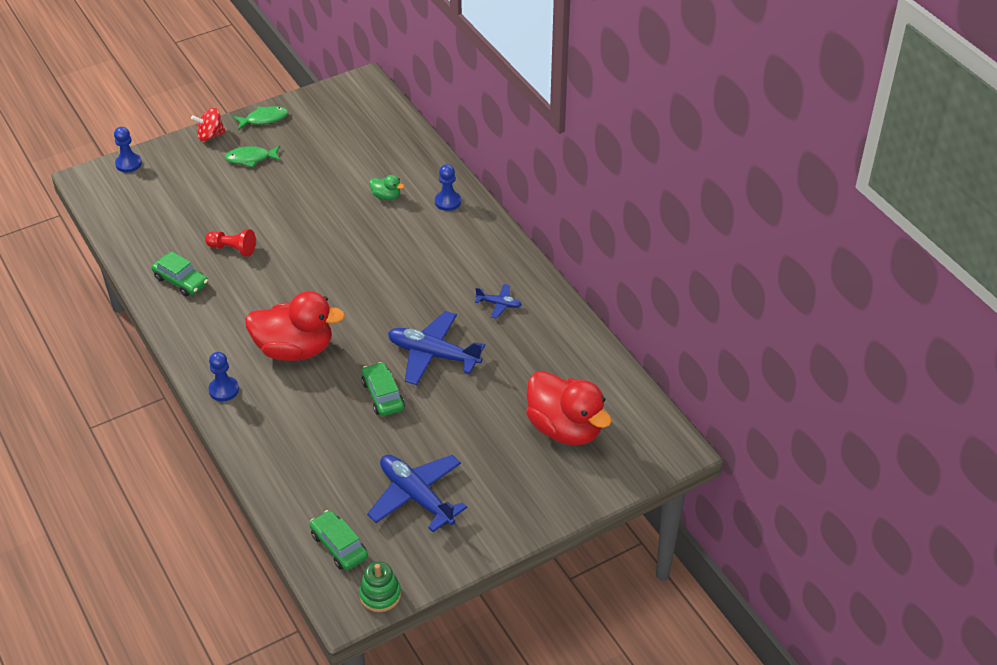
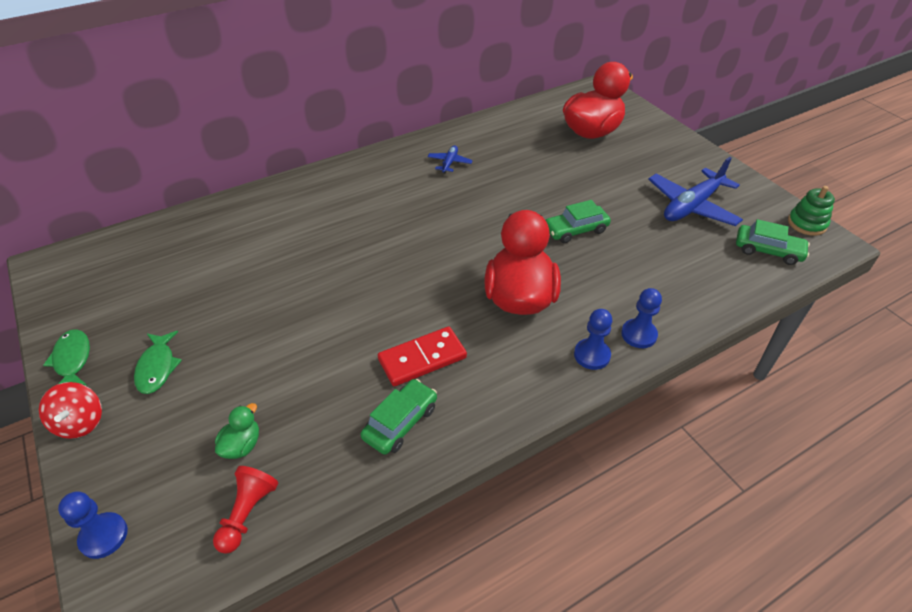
camera: 90 degrees left, 0 degrees up
(232, 249) = (343, 370): red pawn -> red pawn (247, 513)
(237, 290) = (422, 358): none -> red domino
(339, 546) = (768, 250): green car -> green car turned 120 degrees counterclockwise
(386, 196) = (276, 238): green duck -> green duck (242, 445)
(433, 355) = (518, 200): blue plane -> none
(448, 202) = (297, 194): blue pawn -> blue pawn (639, 334)

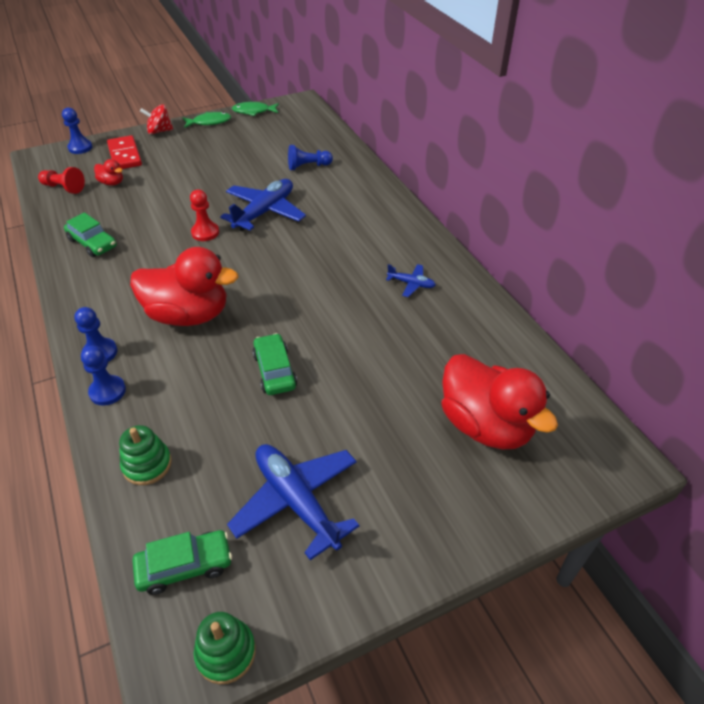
camera: 95 degrees right, 0 degrees up
(157, 367) = (190, 149): green fish -> green fish (253, 111)
(235, 241) = (308, 166): none -> blue pawn
(242, 445) = (112, 183): green duck -> red duck
(333, 266) = (264, 212): none -> blue plane
(374, 311) = (205, 232): none -> red pawn
(422, 358) = (145, 255): red domino -> red domino (125, 155)
(701, 288) = (147, 464): none -> green stacking toy
(768, 250) = (185, 566): green car -> green car turned 135 degrees counterclockwise

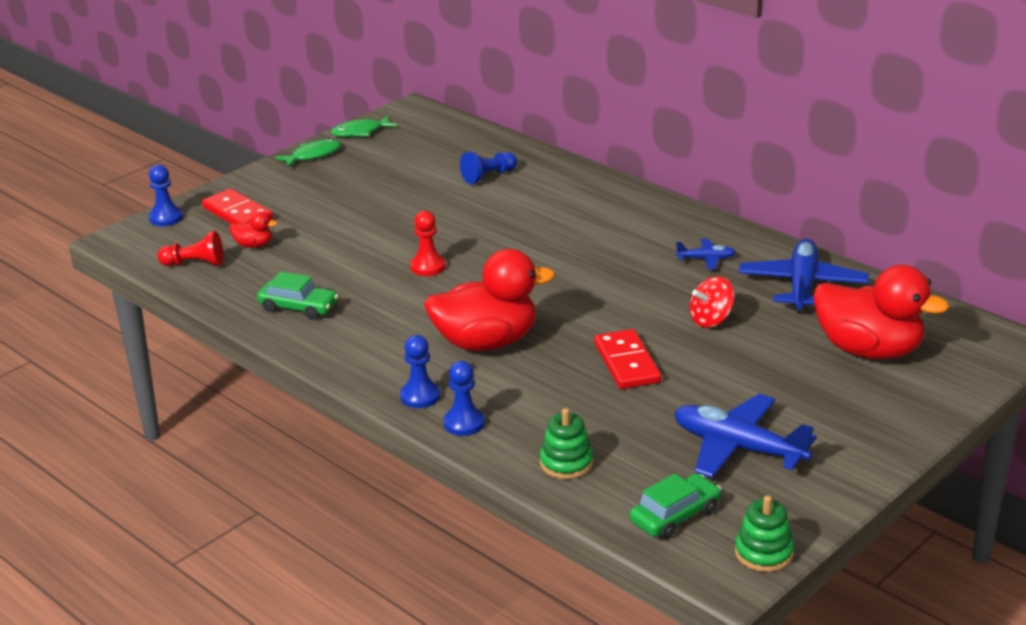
camera: 20 degrees left, 15 degrees down
(159, 131) = (255, 178): red spinning top -> red spinning top (711, 320)
(264, 212) = (480, 232): blue plane -> blue plane (802, 286)
(275, 371) = (626, 363): green car -> red domino

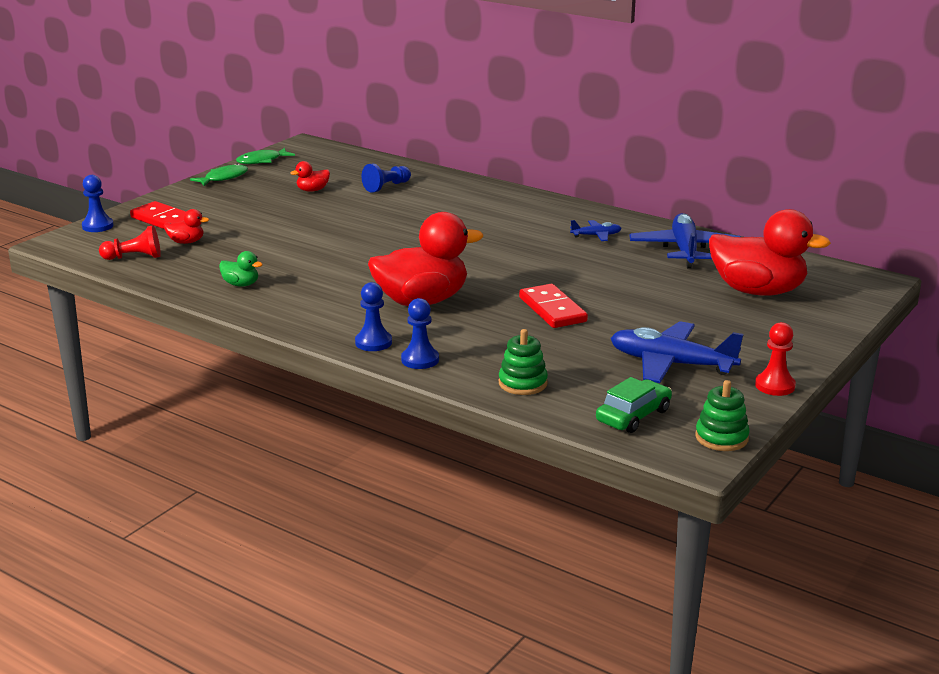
camera: 10 degrees left, 5 degrees down
(298, 307) = (241, 284): green car -> green duck
(405, 177) = (312, 190): none -> red duck
(428, 267) = (352, 251): red pawn -> red pawn (775, 386)
(711, 320) = (615, 276): red spinning top -> none

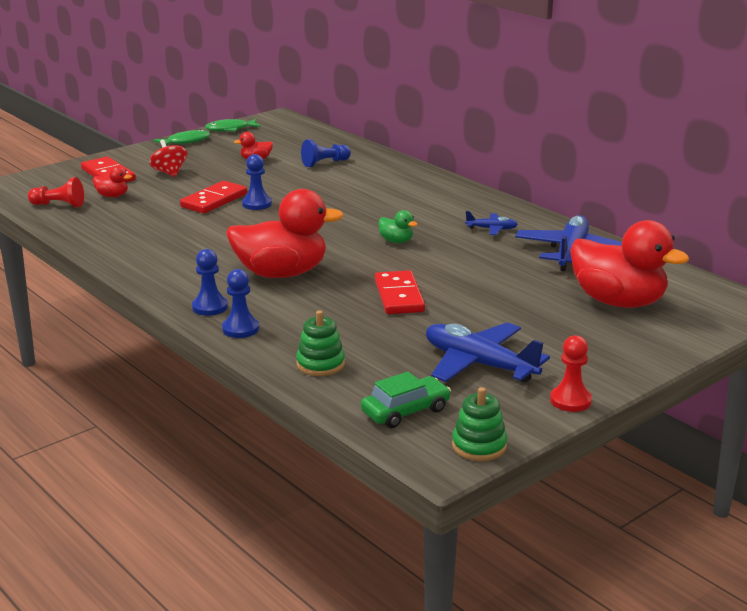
camera: 15 degrees right, 0 degrees up
(97, 226) = (49, 174): blue pawn -> blue pawn (257, 204)
(230, 212) = (169, 173): none -> red spinning top
(241, 284) = (131, 239): green duck -> green duck (396, 241)
(299, 236) = (214, 200): none -> red domino

